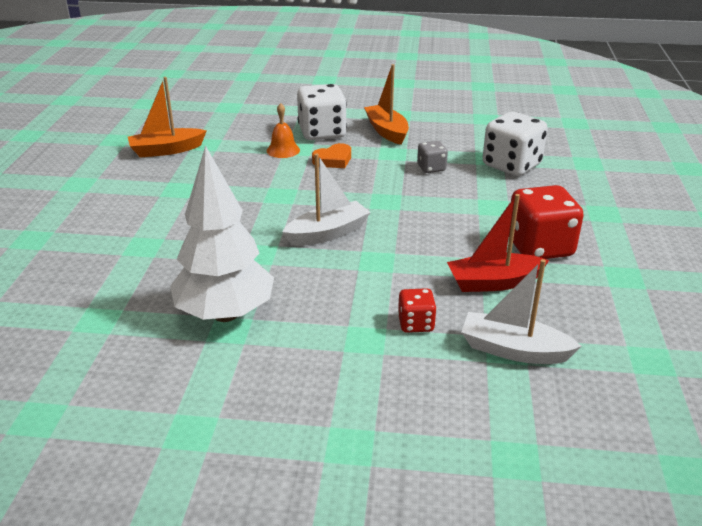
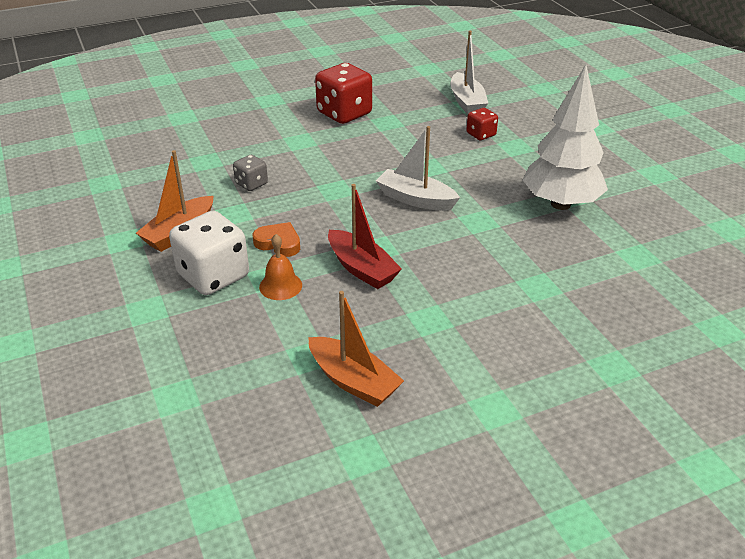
camera: 120 degrees left, 5 degrees up
(494, 282) = (406, 120): red boat -> red boat (361, 268)
(511, 165) = (214, 147): white dice -> none

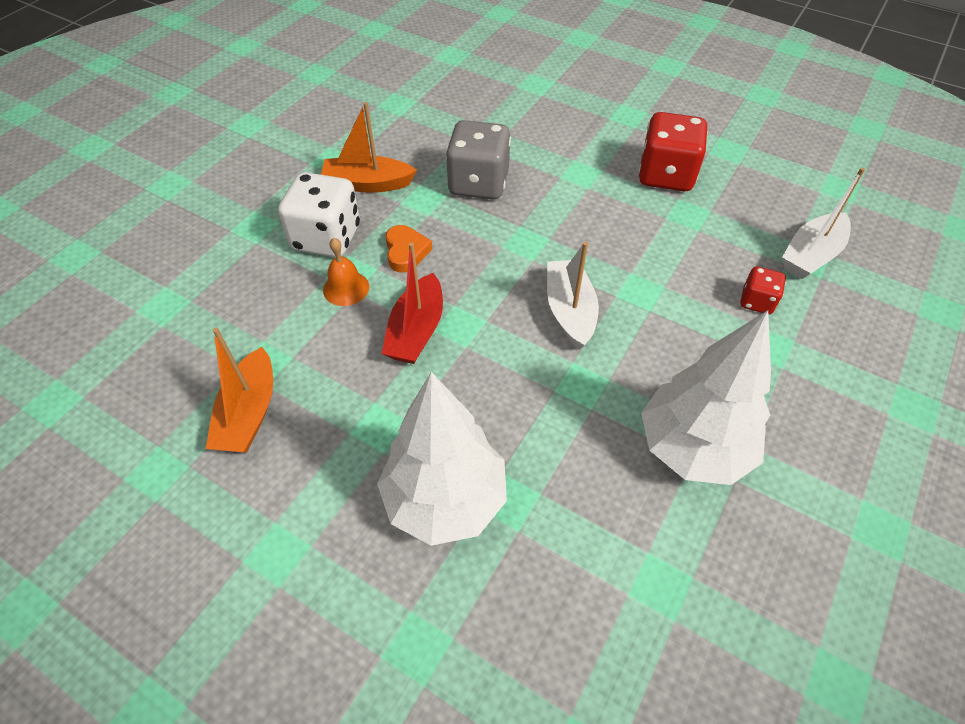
camera: 55 degrees right, 15 degrees up
(251, 184) = (478, 183): grey dice -> grey dice, size x1.93
(516, 312) = (445, 499): none -> white tree

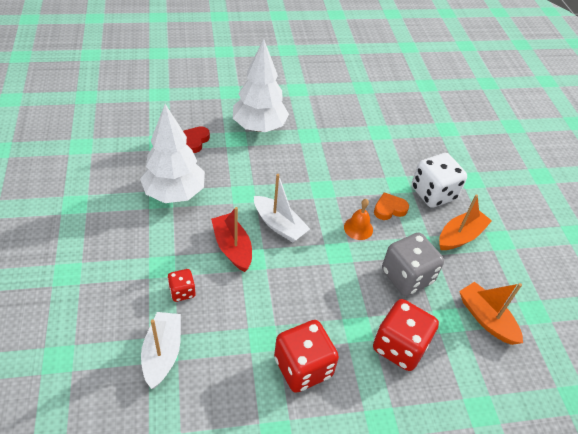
camera: 135 degrees right, 5 degrees down
(249, 413) = (359, 115): orange boat -> orange boat (486, 319)
(346, 288) = (391, 176): orange bell -> orange bell (358, 228)
(406, 252) = (389, 209): orange heart -> orange heart turned 120 degrees clockwise
(416, 331) = (338, 175): red boat -> red boat (232, 247)
(556, 144) = (399, 346): none -> red dice
(590, 543) = (195, 141): none -> red heart

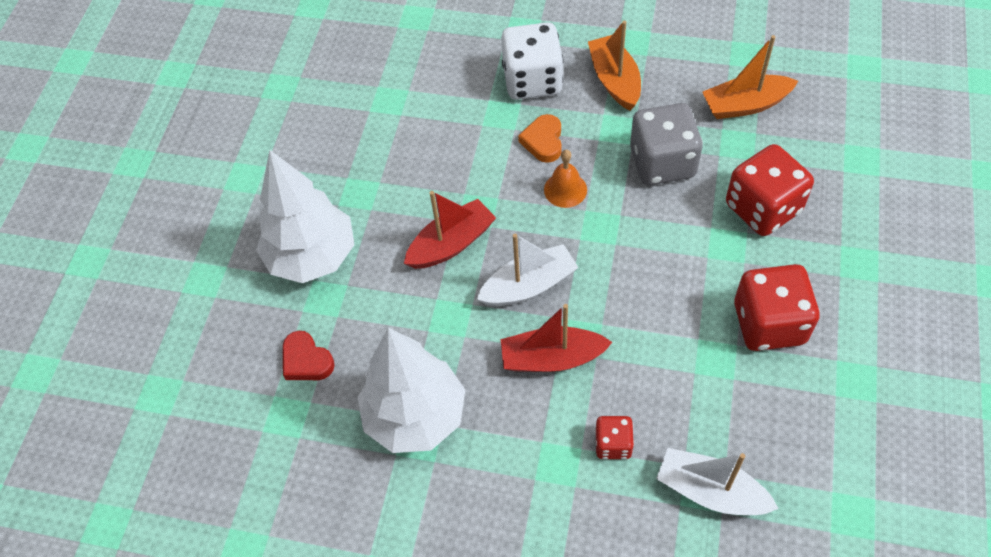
camera: 60 degrees left, 10 degrees up
(293, 182) = (451, 244): none -> red boat

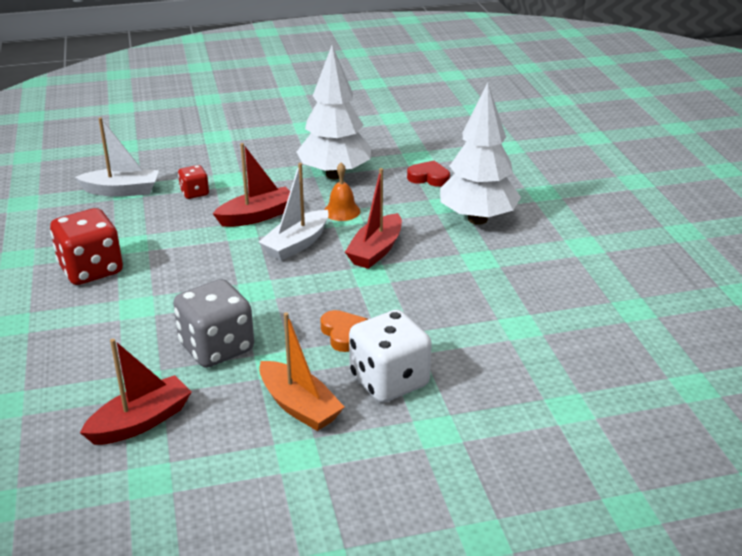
camera: 150 degrees right, 25 degrees down
(565, 189) = (301, 305): orange bell -> orange bell (342, 211)
(745, 105) = (140, 422): orange boat -> red boat
(763, 208) = (107, 339): red dice -> none

